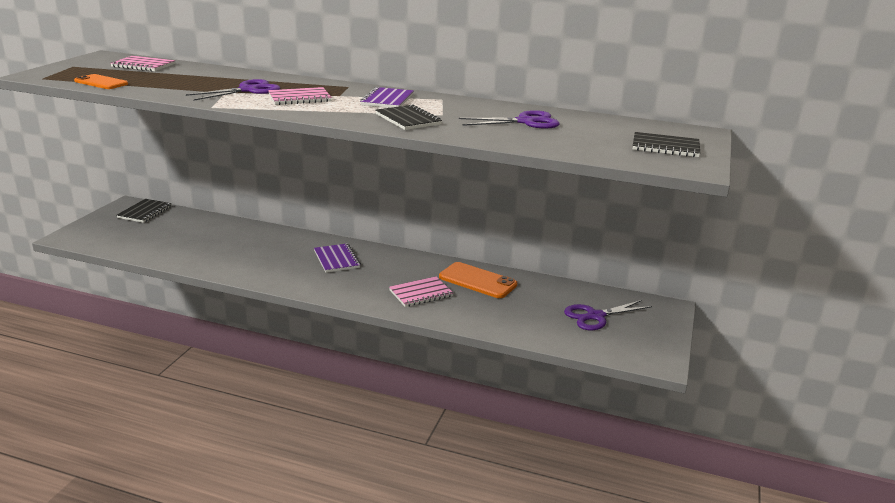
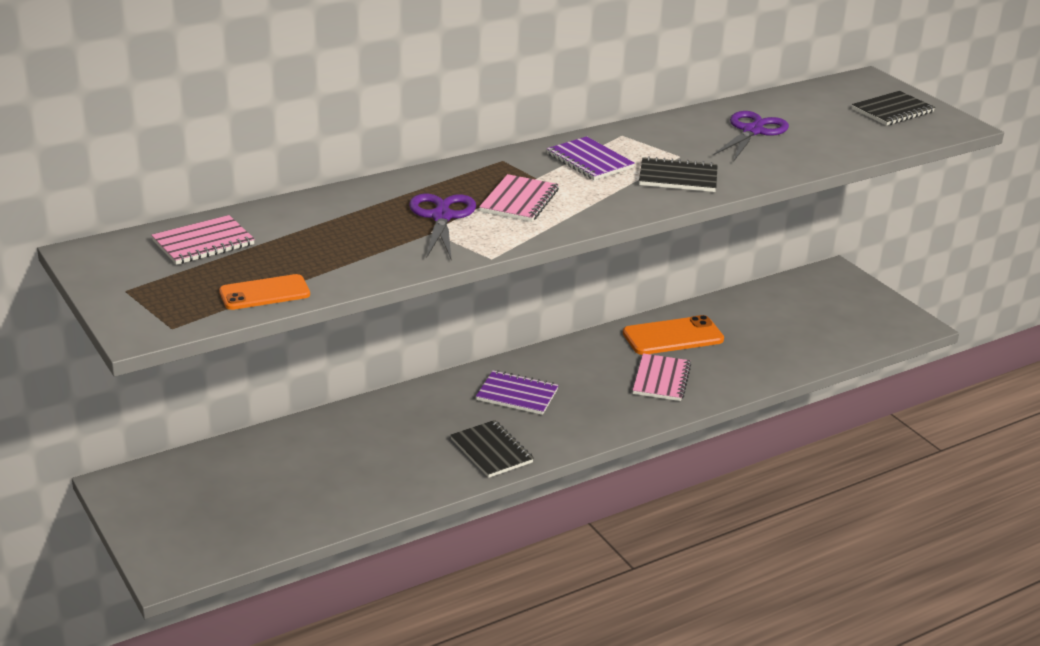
camera: 50 degrees left, 5 degrees up
(145, 212) = (170, 479): black notebook -> black notebook (491, 451)
(595, 316) = (812, 313): purple scissors -> none

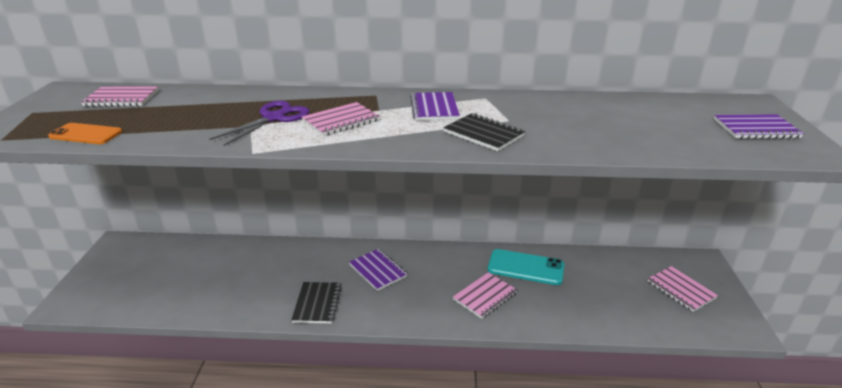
camera: 35 degrees right, 0 degrees up
(673, 336) = (525, 267): orange phone -> turquoise phone
(752, 131) = (596, 116): purple scissors -> none
(837, 308) = (681, 290): none -> pink notebook
(892, 111) = (755, 129): black notebook -> purple notebook

